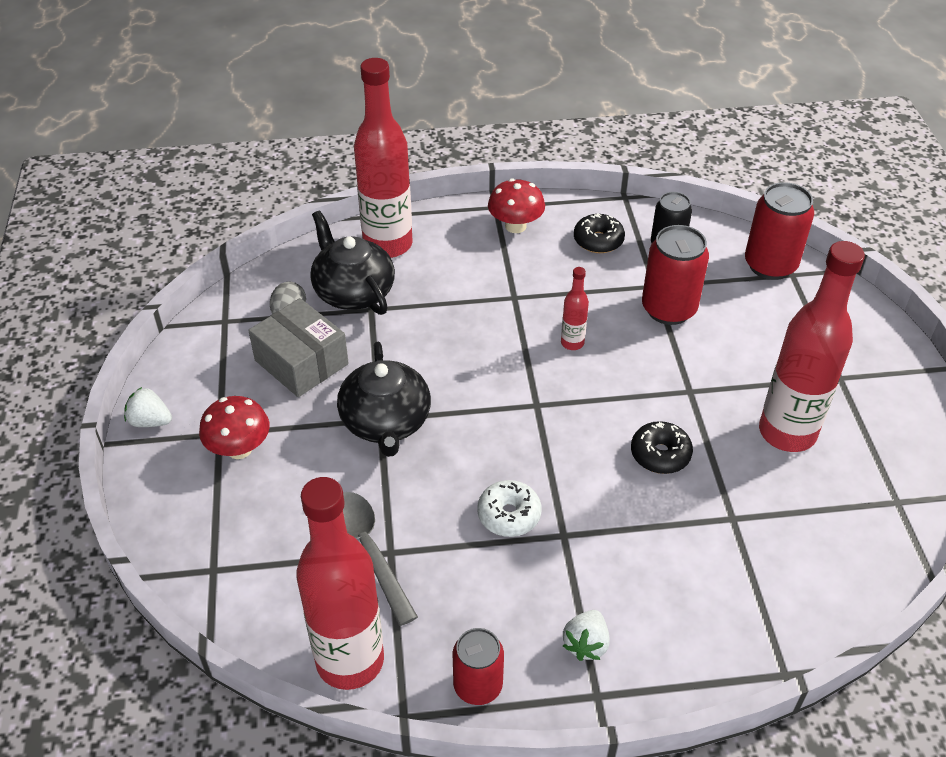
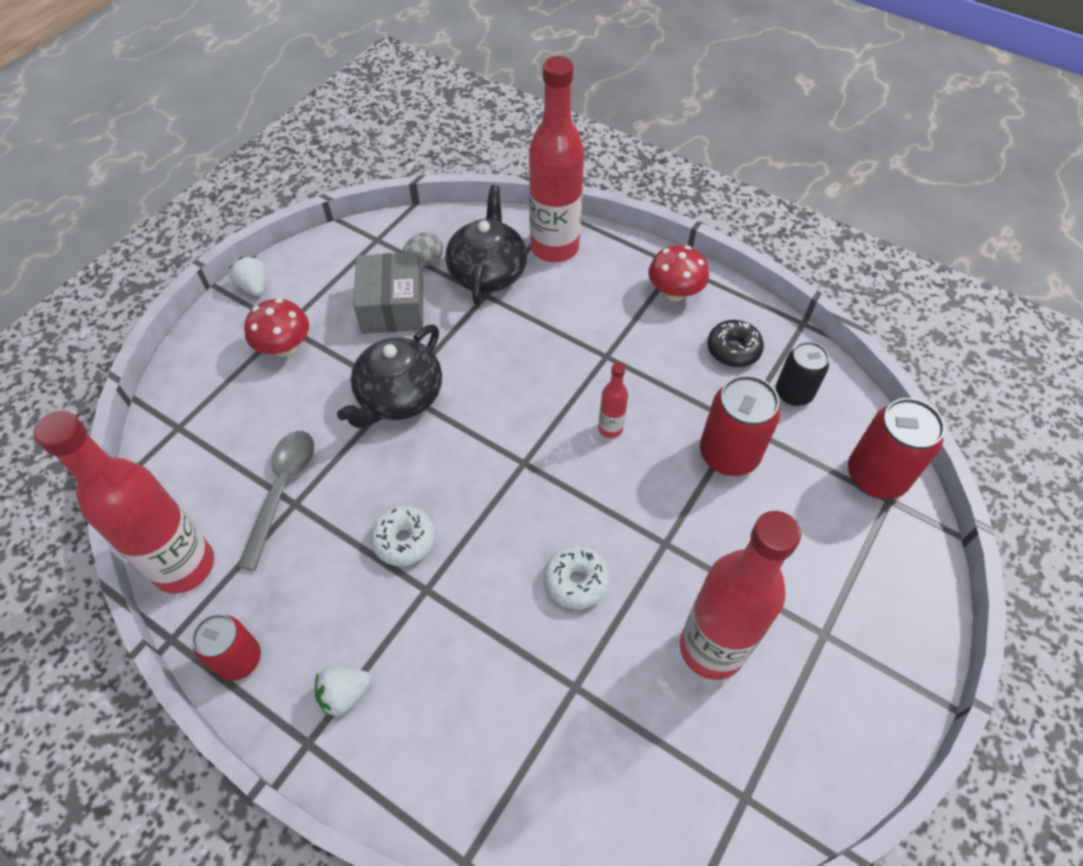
camera: 40 degrees right, 10 degrees up
(660, 454) = (576, 581): black donut -> white donut

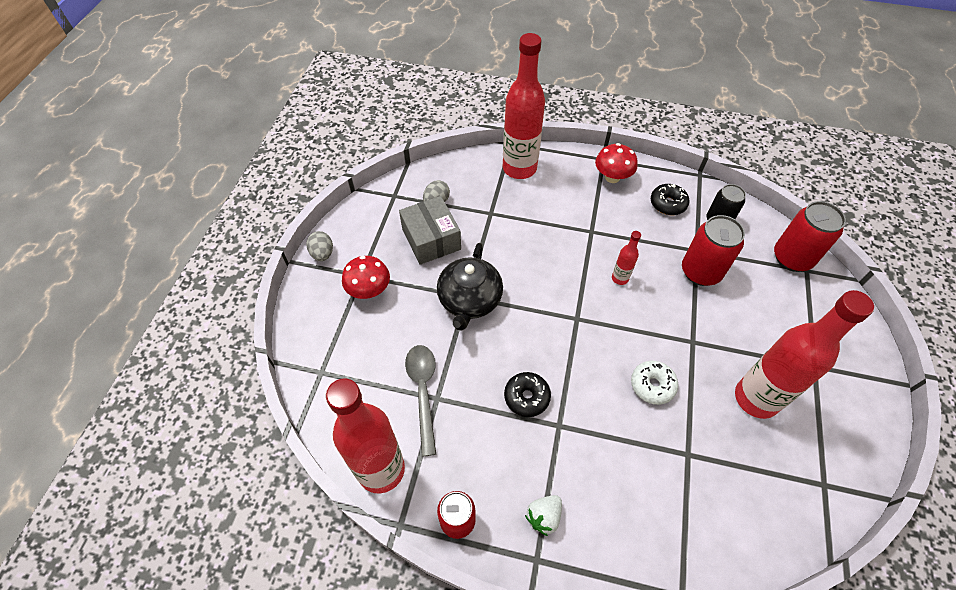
camera: 20 degrees left, 0 degrees up
(254, 287) = (322, 254): white strawberry -> grey egg
(404, 540) = (526, 397): white donut -> black donut
(488, 272) = (483, 197): black teapot -> none

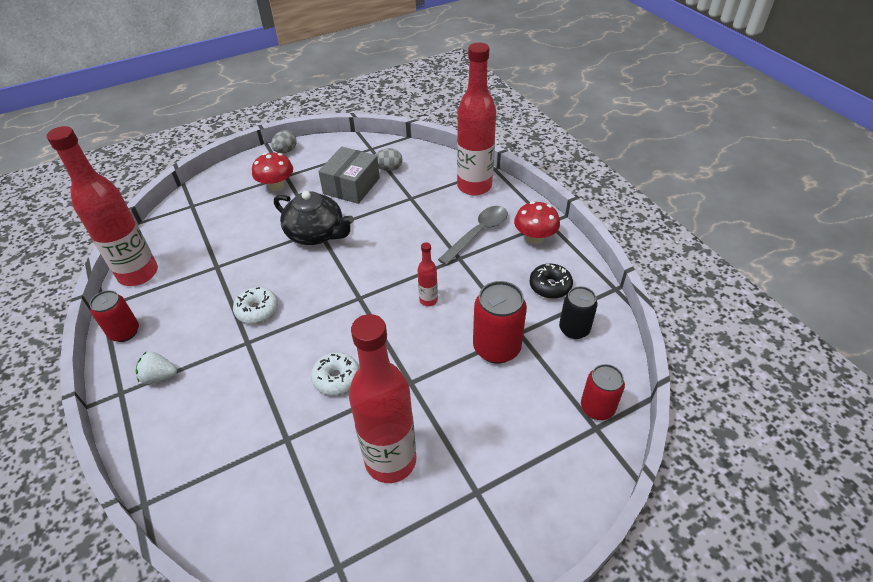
camera: 50 degrees right, 10 degrees down
(423, 392) = (216, 257): grey spoon -> grey spoon (478, 233)
(469, 300) = (316, 234): black teapot -> black teapot turned 120 degrees counterclockwise
(526, 397) = (257, 310): black donut -> white donut
(792, 258) = (597, 408): red can -> red can, size x0.66

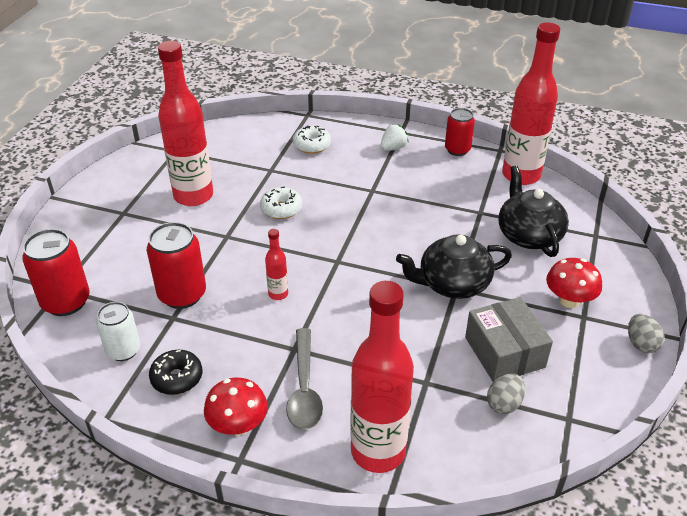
camera: 135 degrees right, 5 degrees down
(222, 231) = (528, 235): none -> black teapot
(257, 310) = (398, 208): white donut -> white donut (312, 145)
(574, 329) = (123, 350): black can -> white can
(597, 408) = (66, 302): red can -> red can, size x1.51

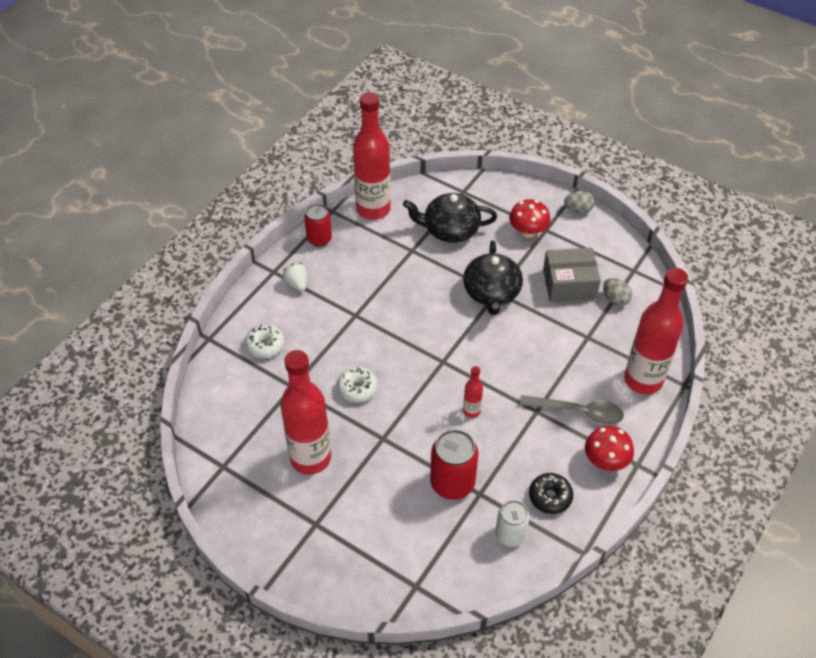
camera: 75 degrees left, 10 degrees up
(66, 302) = (435, 580): red can -> none

